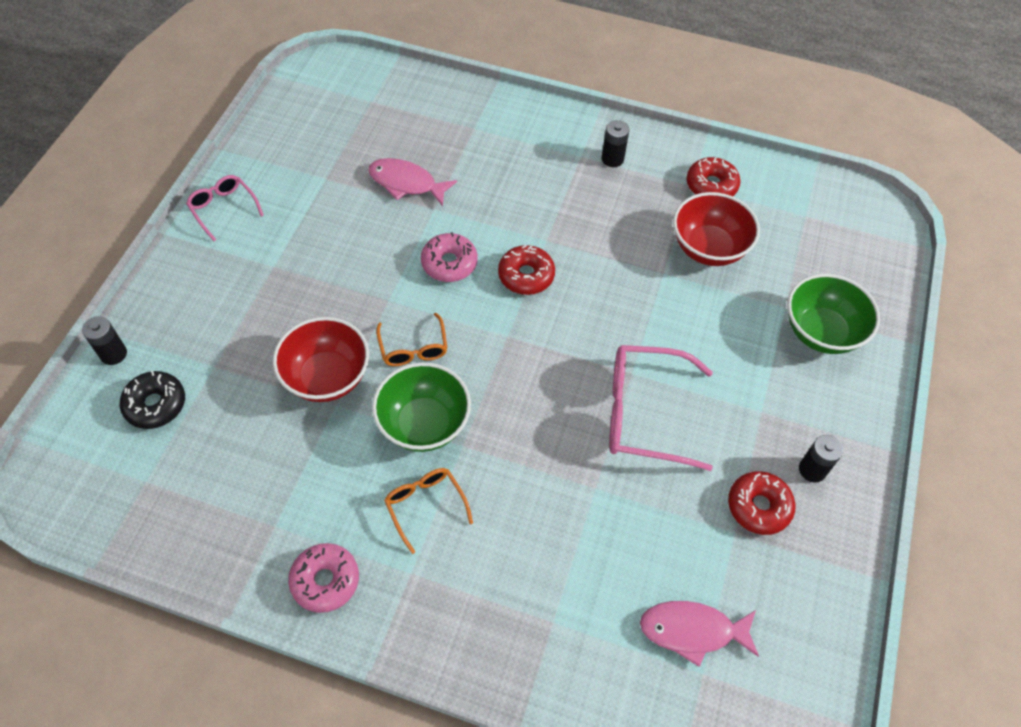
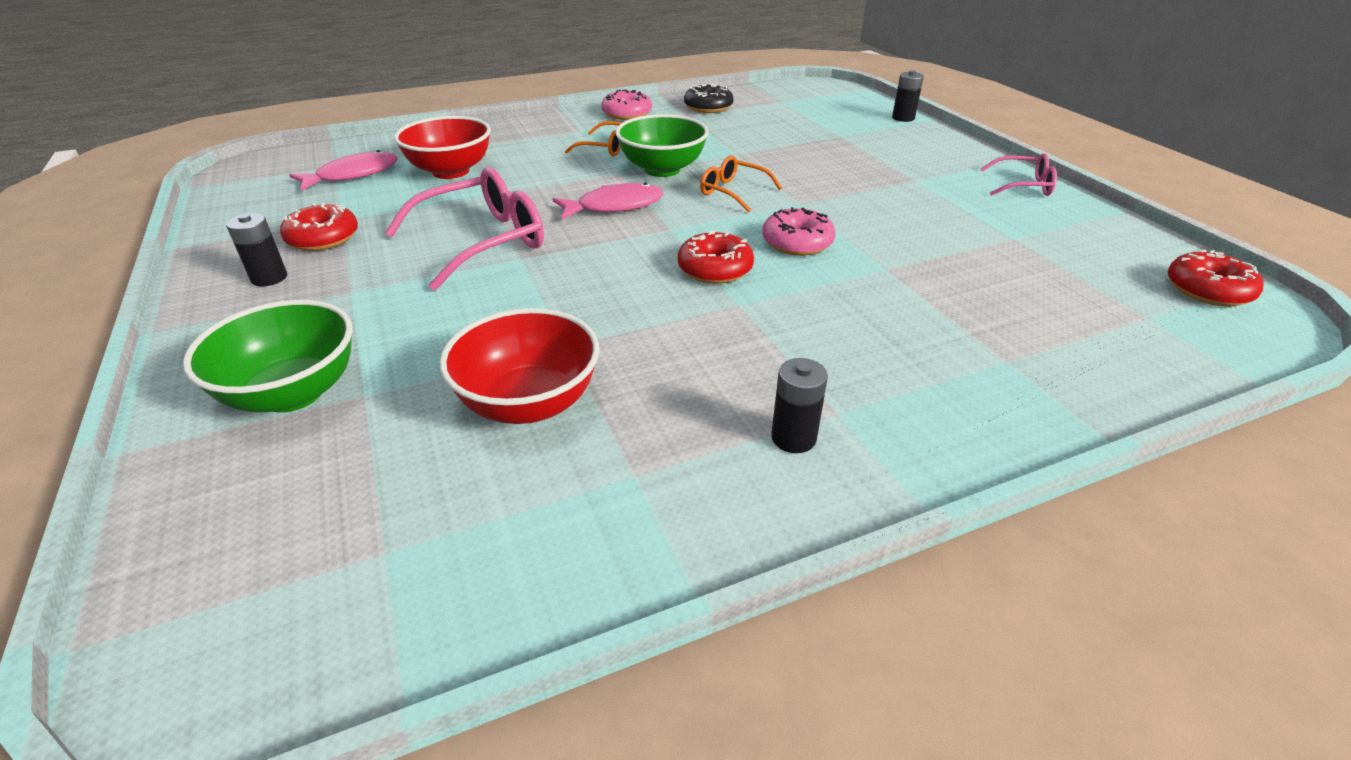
camera: 140 degrees right, 20 degrees down
(155, 404) = (836, 116): black donut -> black donut (708, 107)
(327, 377) = (765, 159): red bowl -> red bowl (451, 171)
(406, 183) = (949, 272): pink fish -> pink fish (614, 206)
(711, 185) = (601, 497): red donut -> red donut (1207, 290)

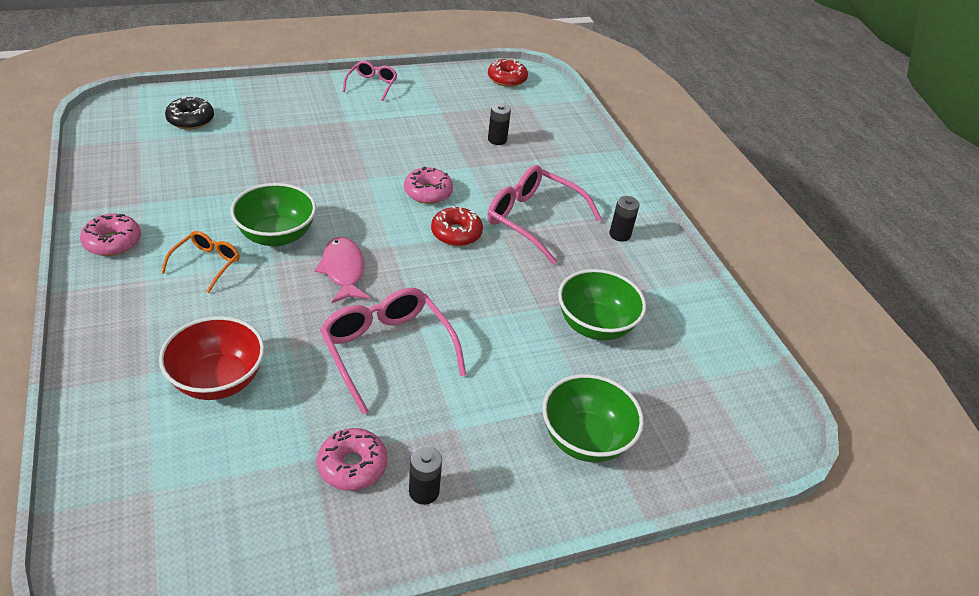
camera: 90 degrees left, 5 degrees up
(323, 238) = (352, 465): red donut -> pink donut
(353, 175) = (192, 467): pink fish -> none
(529, 403) = (595, 325): red bowl -> green bowl
(708, 107) = (128, 186): black donut -> black donut (191, 120)
(733, 192) = (337, 205): orange glasses -> none
(784, 333) = (533, 219): none -> pink glasses
(903, 118) = (223, 91): black battery -> black battery (497, 139)

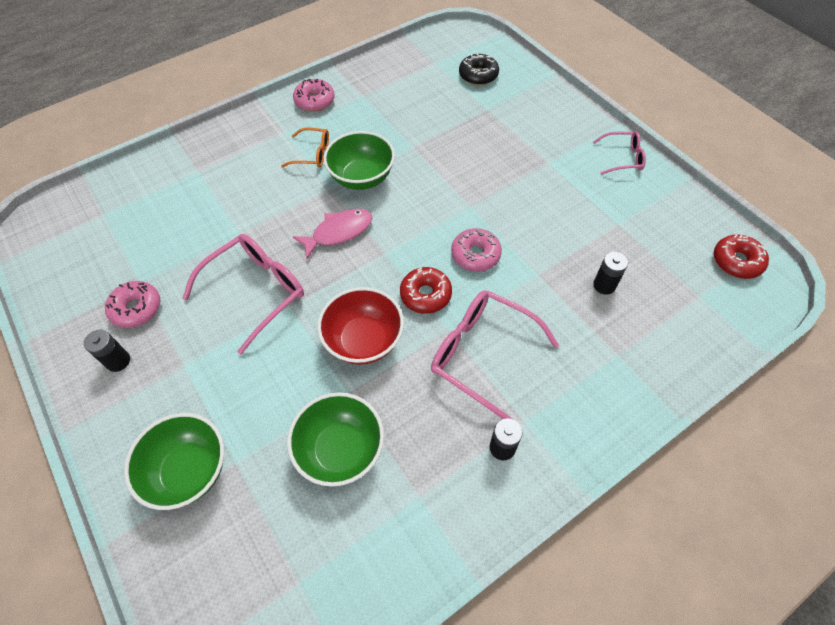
camera: 80 degrees right, 15 degrees up
(218, 380) = (200, 206): red bowl -> red bowl (364, 341)
(533, 219) = (482, 354): pink glasses -> pink glasses turned 75 degrees counterclockwise

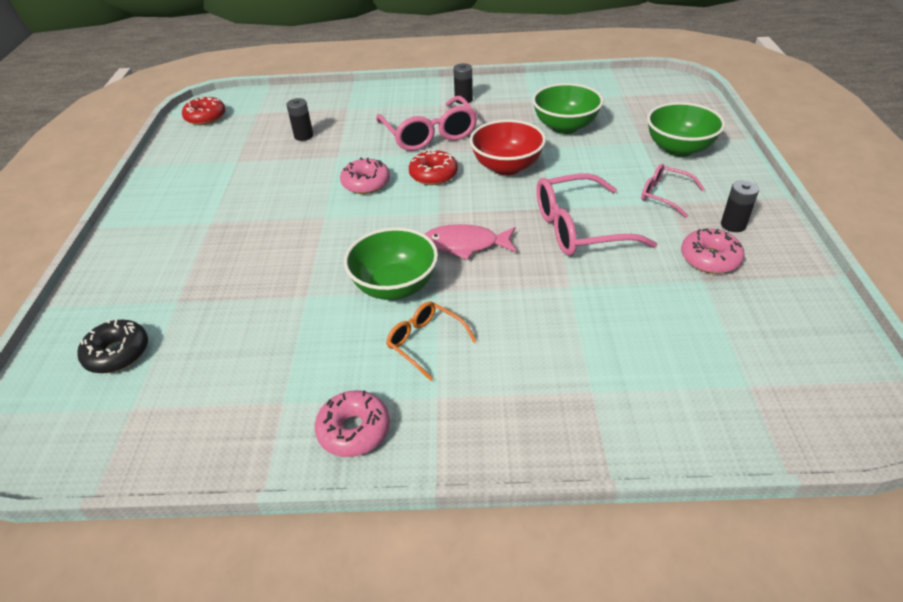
camera: 145 degrees left, 15 degrees down
(623, 158) = (151, 199): pink glasses -> pink glasses (664, 195)

